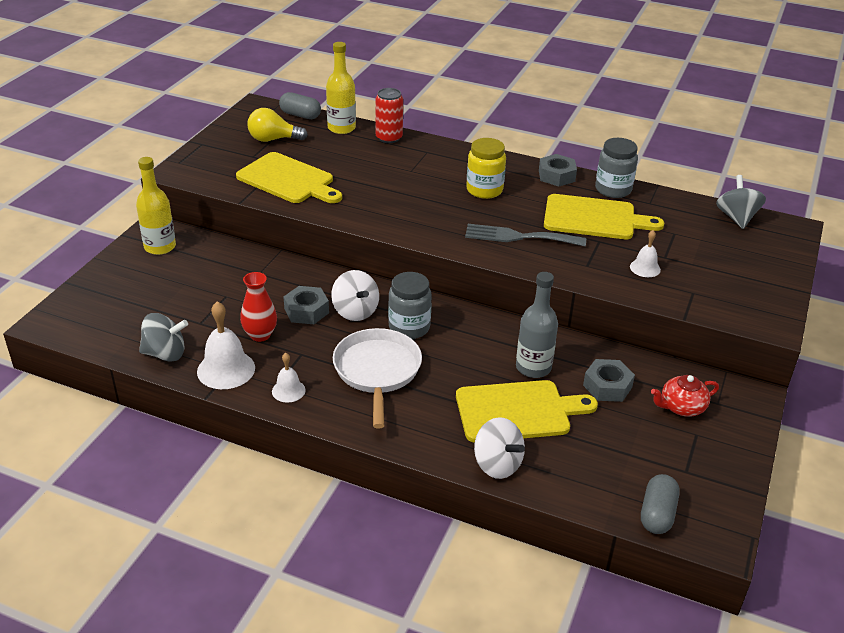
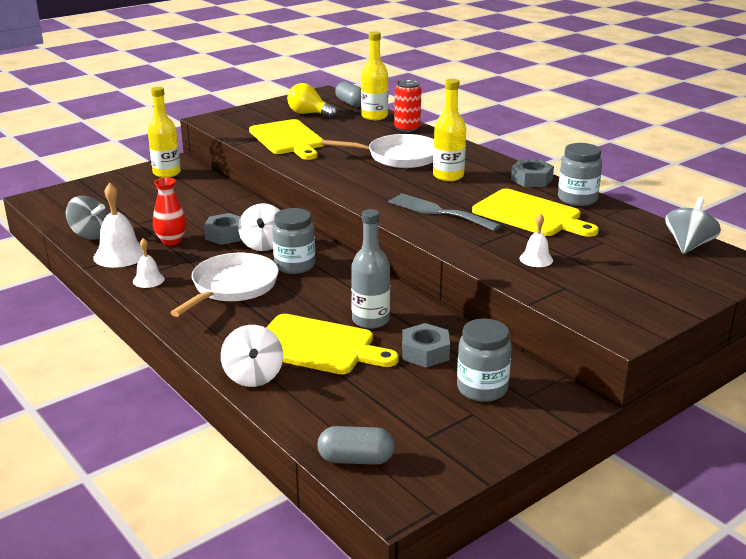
camera: 30 degrees right, 10 degrees down
(418, 177) = (399, 157): none -> white pan
(484, 190) = (448, 176): yellow jar -> yellow bottle
(657, 514) = (356, 459): grey capsule -> grey capsule turned 45 degrees clockwise
(681, 407) = (482, 389): red teapot -> grey jar

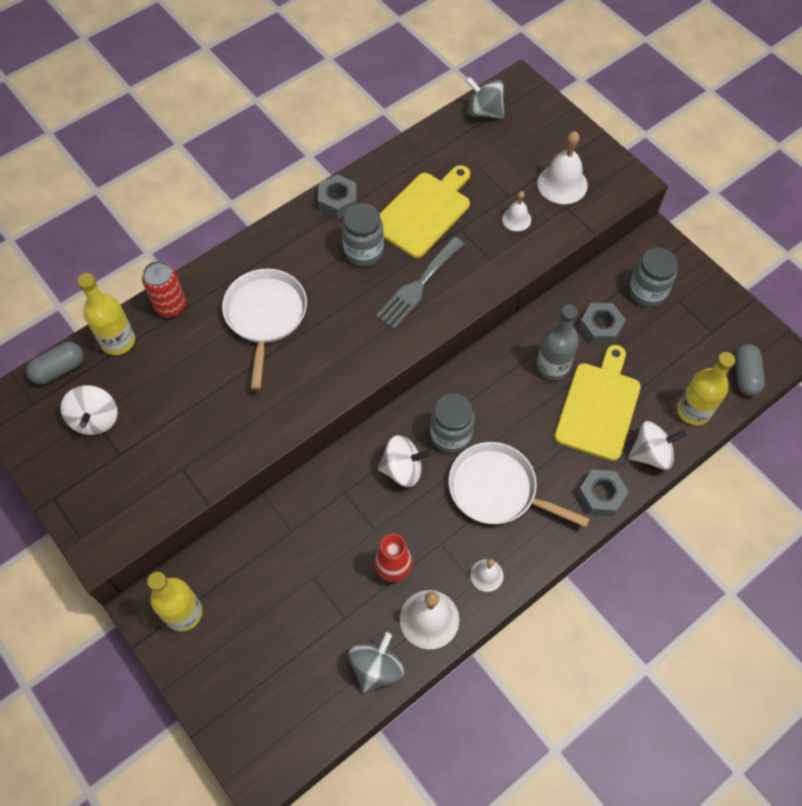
camera: 90 degrees left, 35 degrees up
(225, 235) = (378, 511): grey nut -> grey nut (601, 495)
(288, 139) = (193, 439): yellow cutting board -> none
(309, 114) = (95, 419): yellow light bulb -> white spinning top
(448, 176) = (325, 272): yellow bottle -> yellow bottle (693, 411)
(577, 199) = (388, 171): grey jar -> grey jar (363, 251)
(599, 286) = (562, 184): none -> white bell

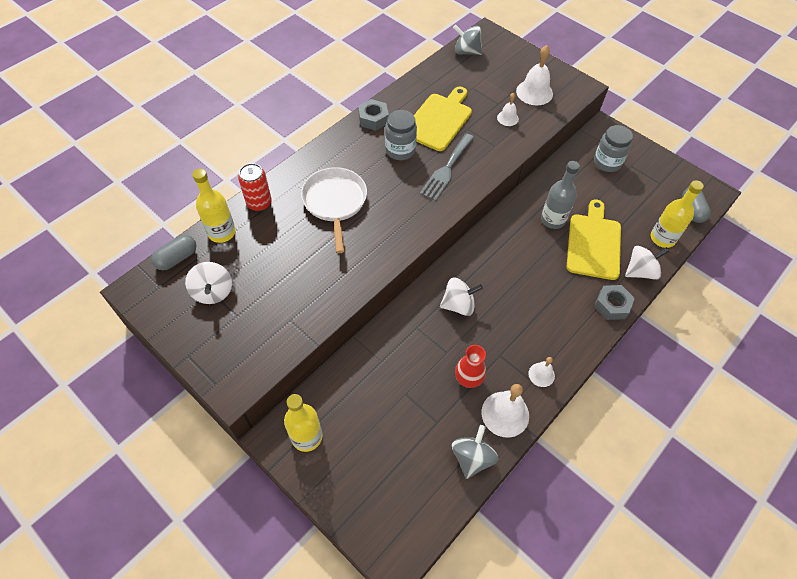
camera: 10 degrees left, 5 degrees down
(450, 435) = (489, 276): grey jar -> none
(497, 489) = (534, 311): white pan -> none
(600, 327) = (580, 189): grey nut -> none

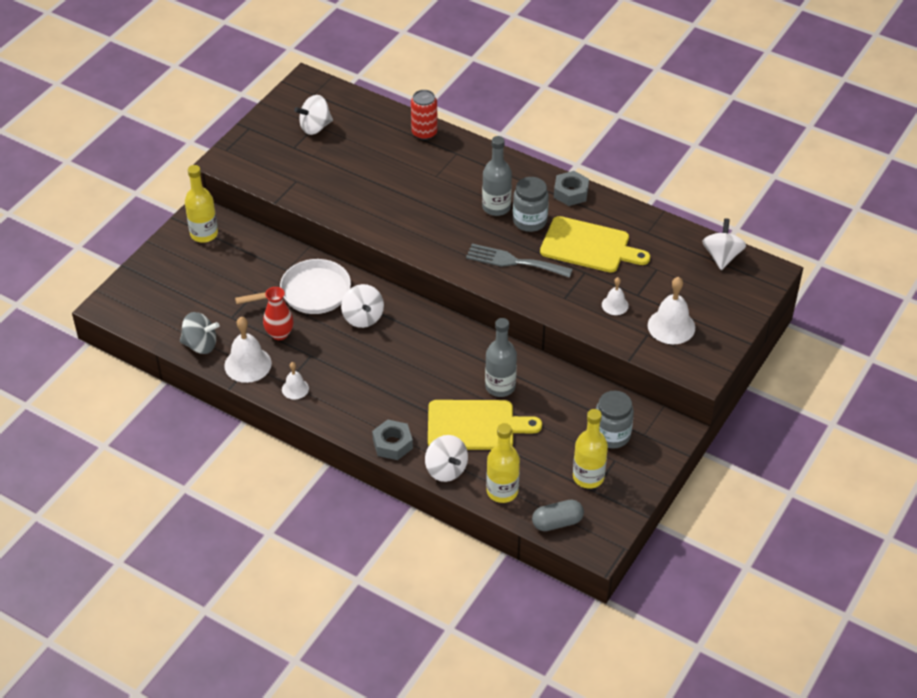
camera: 80 degrees right, 10 degrees down
(177, 258) = (345, 97): grey capsule -> none
(222, 232) = (382, 117): yellow bottle -> yellow bottle (588, 477)
(335, 202) = (441, 184): white pan -> white pan (310, 293)
(377, 169) = (496, 207): none -> grey bottle
(466, 52) = (722, 256): grey spinning top -> white spinning top

